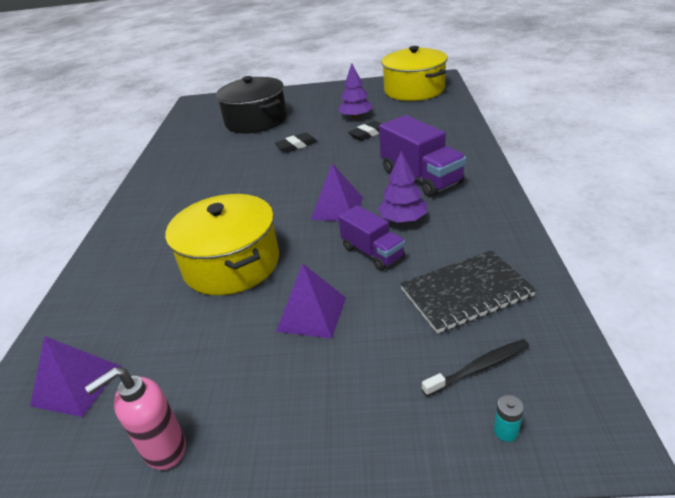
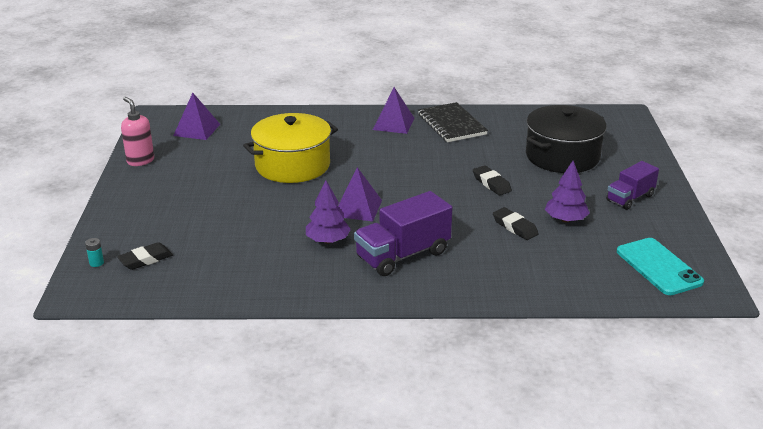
camera: 85 degrees right, 5 degrees down
(311, 314) = (223, 199): purple pyramid -> purple pyramid (393, 124)
(372, 252) = (284, 224): purple truck -> purple truck (630, 198)
(414, 90) = (658, 267): yellow pot -> turquoise phone
(466, 293) = (218, 262): black notebook -> black notebook (452, 124)
(479, 368) = (145, 259): black toothbrush -> black eraser

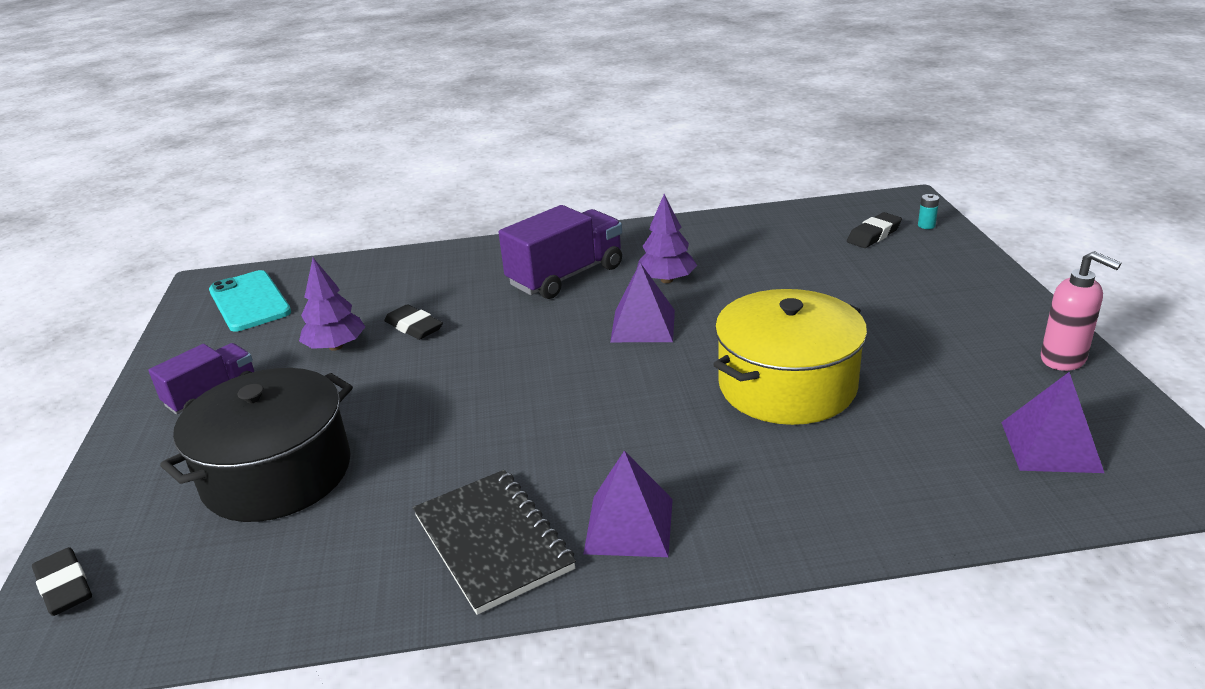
camera: 175 degrees right, 0 degrees up
(491, 183) = (432, 393): black eraser -> black eraser (65, 587)

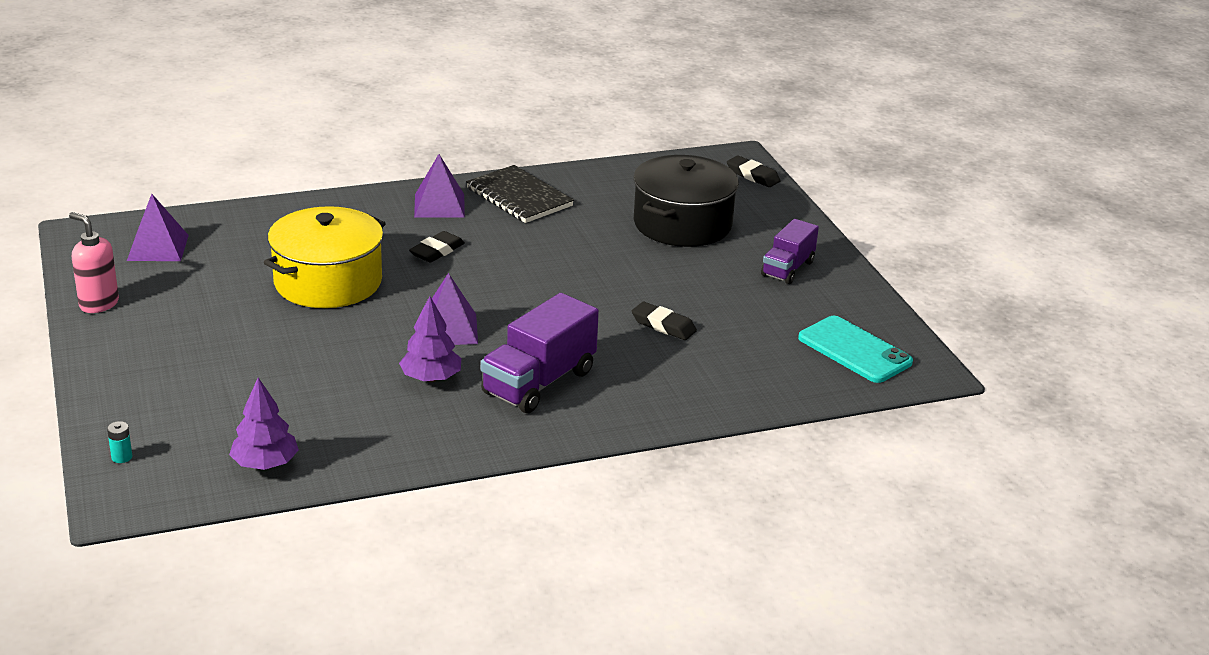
camera: 165 degrees right, 0 degrees up
(336, 346) = (721, 307): purple tree -> purple tree (265, 464)
(873, 235) = (191, 441): black eraser -> black eraser (437, 251)

